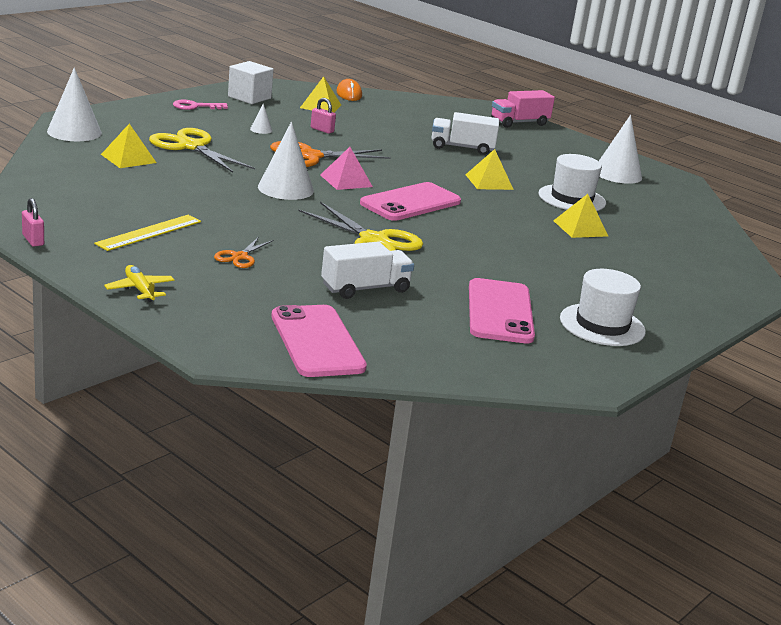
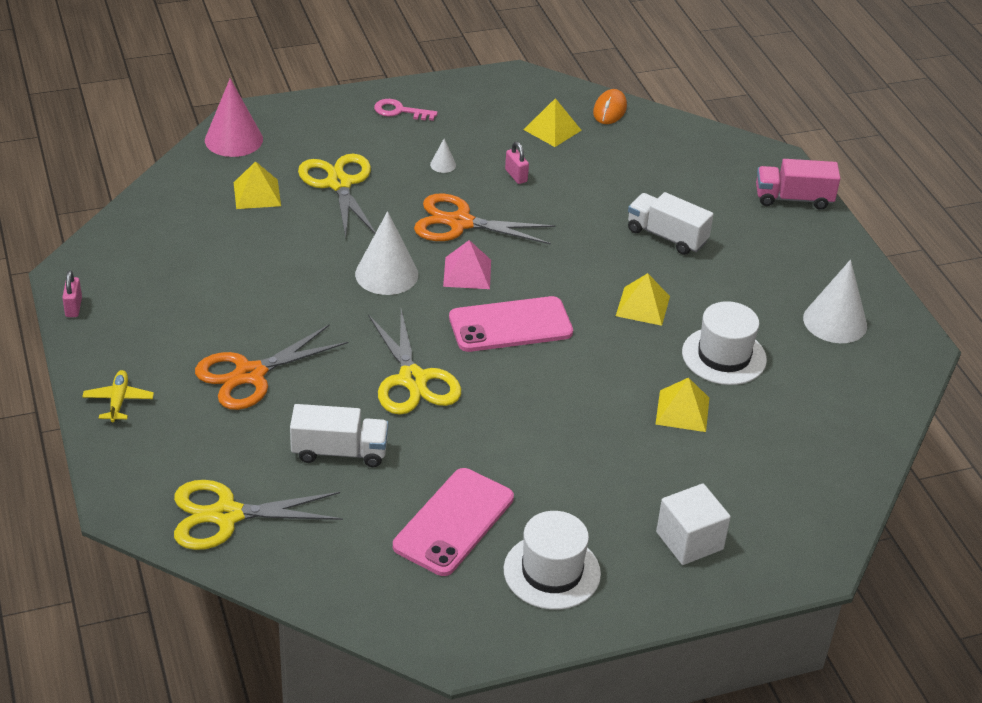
camera: 30 degrees right, 15 degrees up
(74, 132) = (233, 139): white cone -> pink cone
(149, 232) = (189, 318): yellow ruler -> none
(240, 257) = (250, 374): orange scissors -> orange scissors, size x1.91
(249, 97) = (477, 102): white cube -> white cube (689, 541)
(317, 342) = (226, 515): pink phone -> yellow scissors

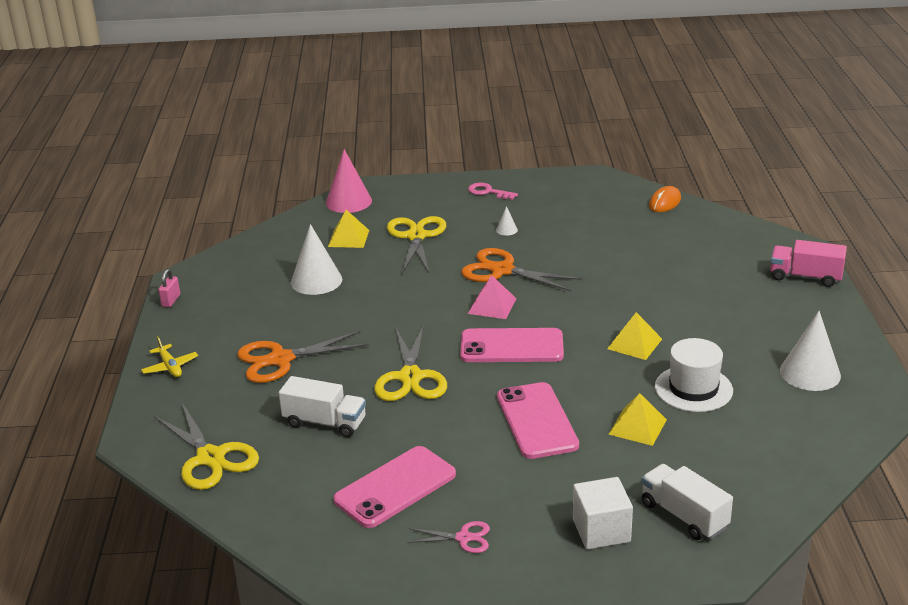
camera: 20 degrees right, 10 degrees down
(118, 401) = (170, 367): yellow plane -> yellow plane turned 135 degrees clockwise
(226, 515) = (211, 457): yellow scissors -> yellow scissors turned 135 degrees counterclockwise
(386, 274) = (425, 301): white cone -> white cone (316, 281)
(516, 176) = (564, 242): pink padlock -> none
(552, 130) = (609, 213): yellow pyramid -> none
(552, 572) = (463, 538): white hat -> pink scissors
(574, 418) = (536, 421): none -> pink phone
(666, 236) = (677, 295): white truck -> white truck (684, 516)

